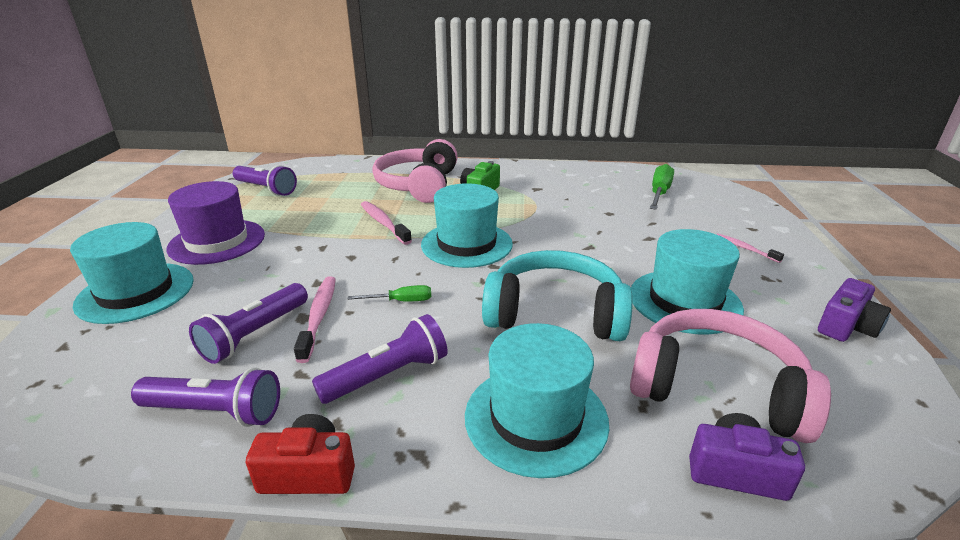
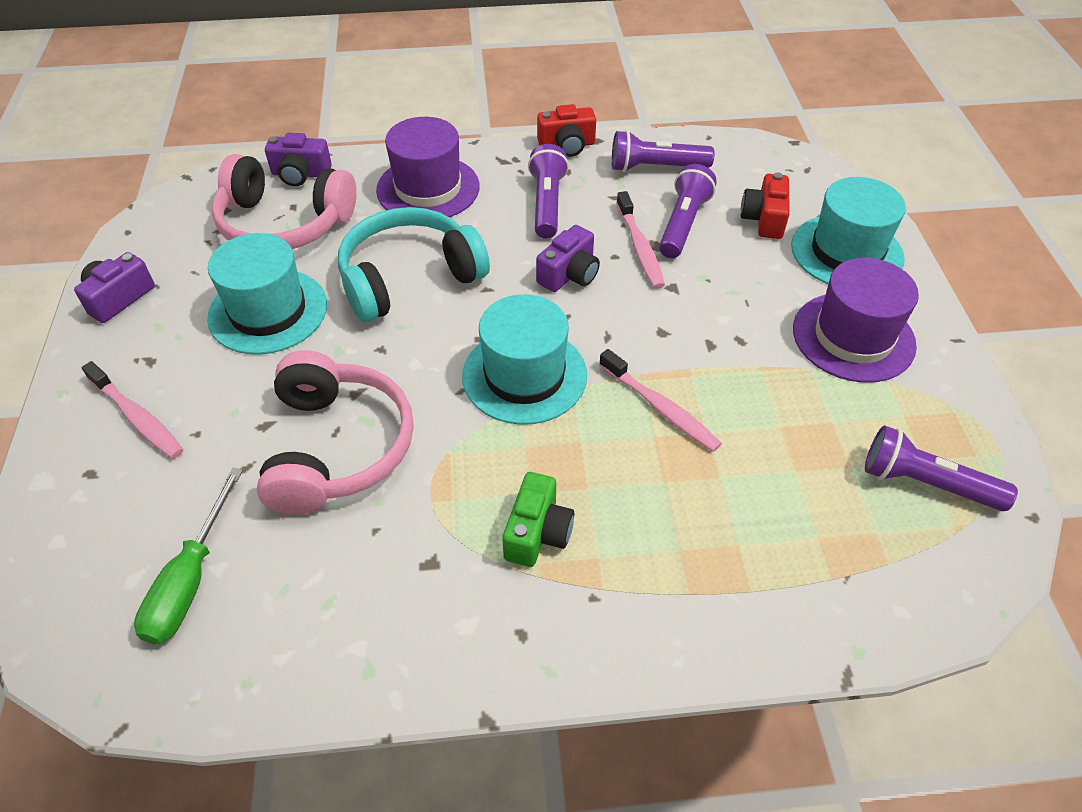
camera: 170 degrees right, 20 degrees up
(168, 329) = (764, 219): none -> red camera
(388, 375) = (547, 204): purple flashlight -> purple flashlight turned 135 degrees clockwise
(401, 301) = (569, 274): green screwdriver -> purple camera
(419, 185) = (660, 542): pink headphones -> pink headphones (336, 447)
(536, 418) = (428, 188): turquoise hat -> purple hat
(555, 314) = (409, 278): turquoise headphones -> turquoise headphones turned 150 degrees clockwise
(745, 248) = (137, 418): pink toothbrush -> pink toothbrush, size x1.63

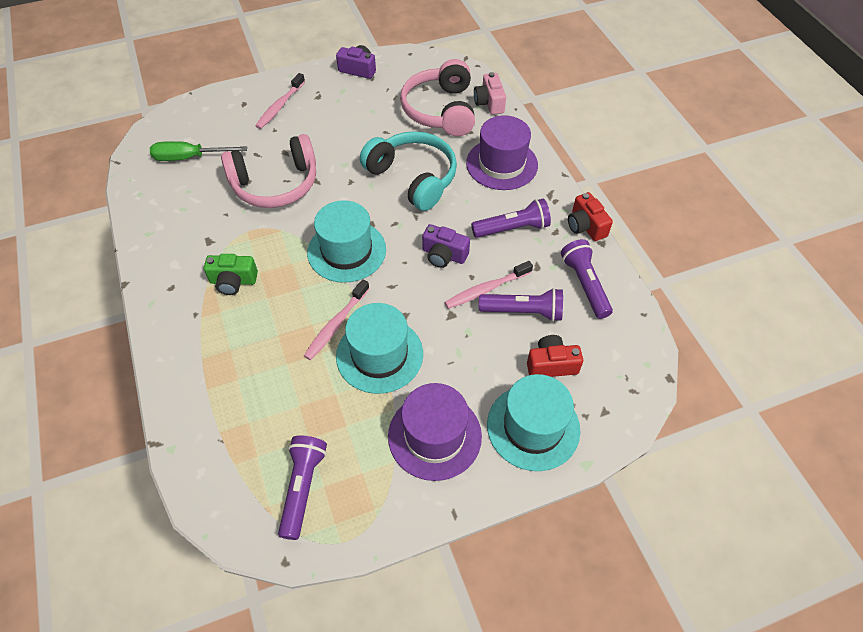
camera: 75 degrees right, 5 degrees up
(268, 311) = (366, 127): turquoise hat -> turquoise hat (379, 355)
(300, 174) = (489, 103): purple camera -> pink camera

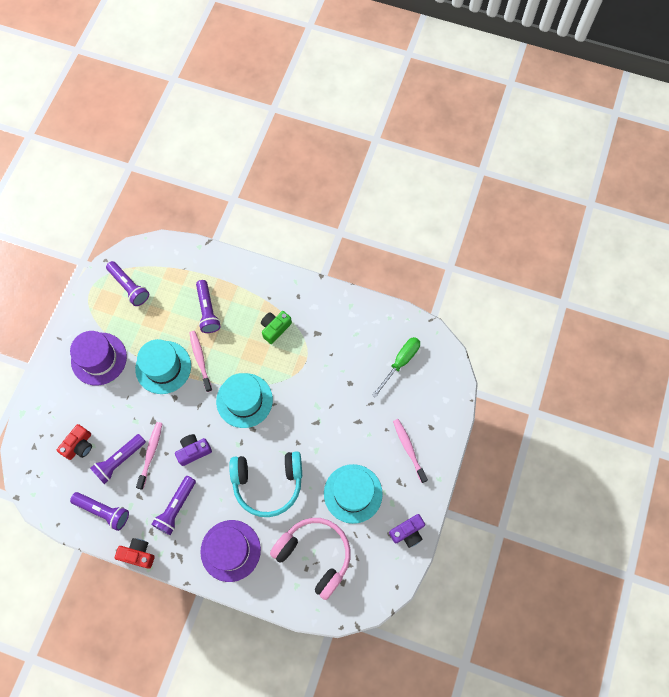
camera: 130 degrees right, 15 degrees up
(264, 365) = (207, 311): none -> purple flashlight
(275, 184) = (333, 397): pink headphones -> none
(489, 103) = (293, 597): pink camera -> none
(533, 427) = (60, 406): turquoise hat -> turquoise hat (353, 493)

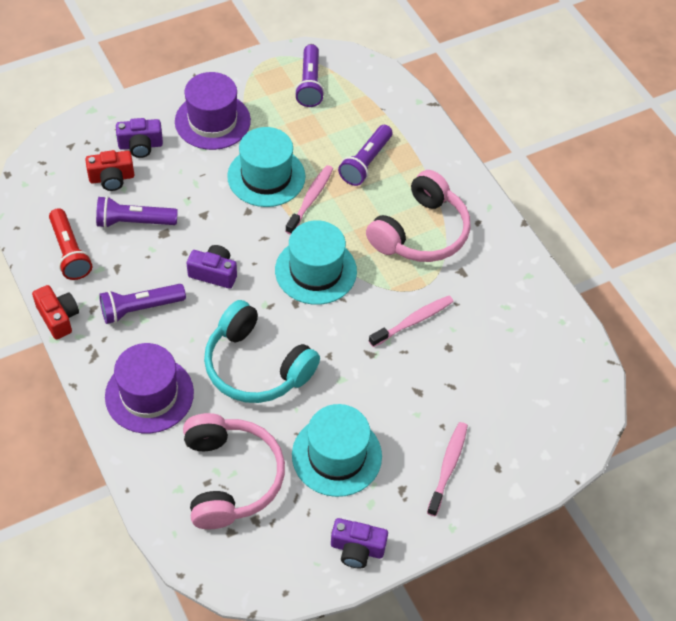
camera: 40 degrees right, 15 degrees down
(74, 410) = (140, 145): none -> purple camera
(103, 511) = (70, 252): purple flashlight -> red flashlight
(151, 453) = (170, 241): pink toothbrush -> pink toothbrush (413, 321)
(275, 328) = (420, 232): green camera -> pink headphones
(400, 362) = (529, 374): green screwdriver -> none

